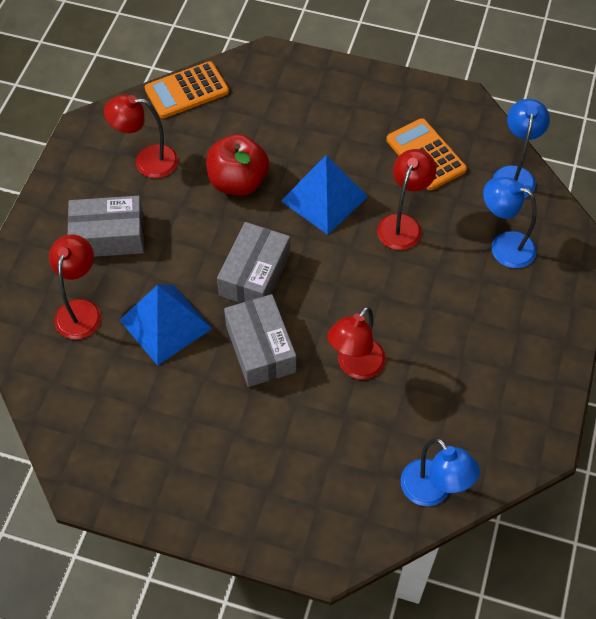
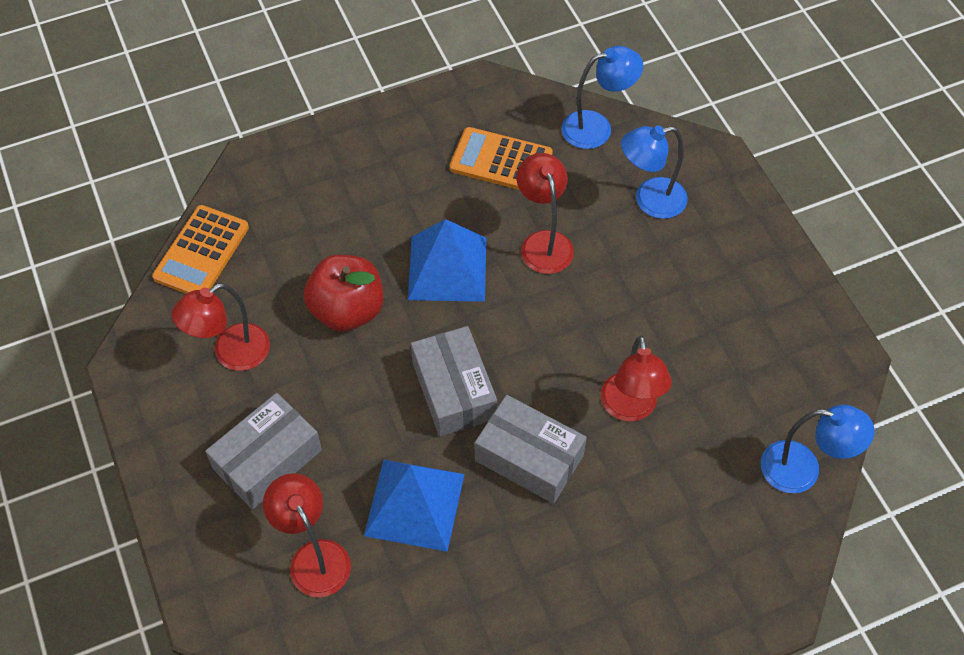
camera: 40 degrees left, 0 degrees up
(514, 175) = (597, 127): blue lamp -> blue lamp turned 105 degrees clockwise

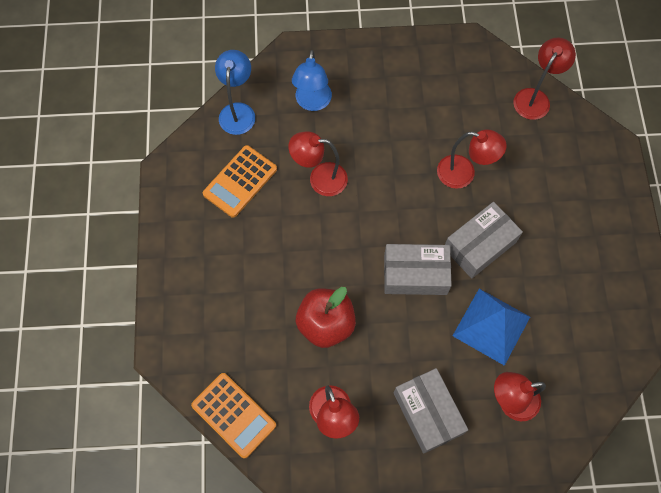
camera: 70 degrees left, 10 degrees up
(447, 268) = (316, 246): blue pyramid -> none
(803, 470) = (535, 98): blue lamp -> red lamp

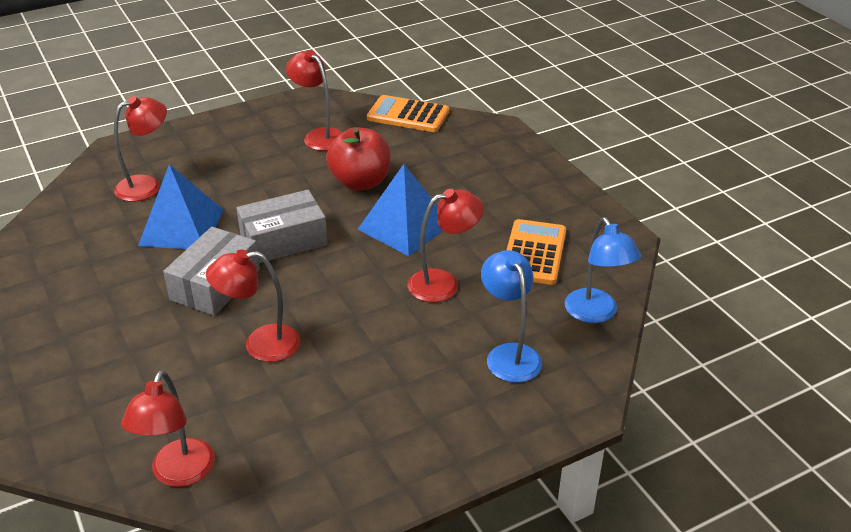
camera: 155 degrees right, 30 degrees down
(317, 250) = (405, 226): none -> blue pyramid
(428, 413) = (229, 159): grey box -> none

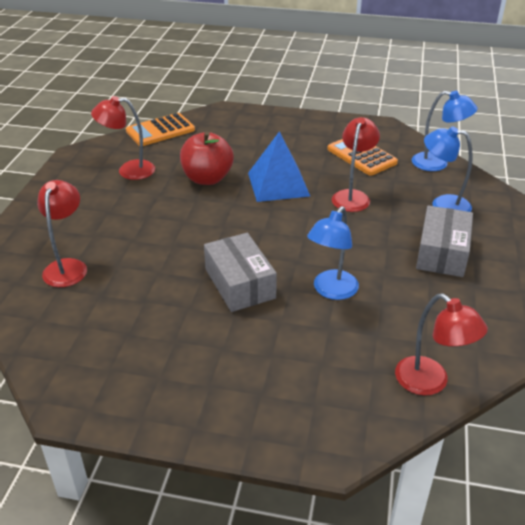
camera: 50 degrees left, 0 degrees up
(181, 227) = (148, 271): blue pyramid -> none
(260, 345) = (331, 291): red lamp -> blue lamp
(283, 240) = (228, 234): grey box -> grey box (442, 252)

